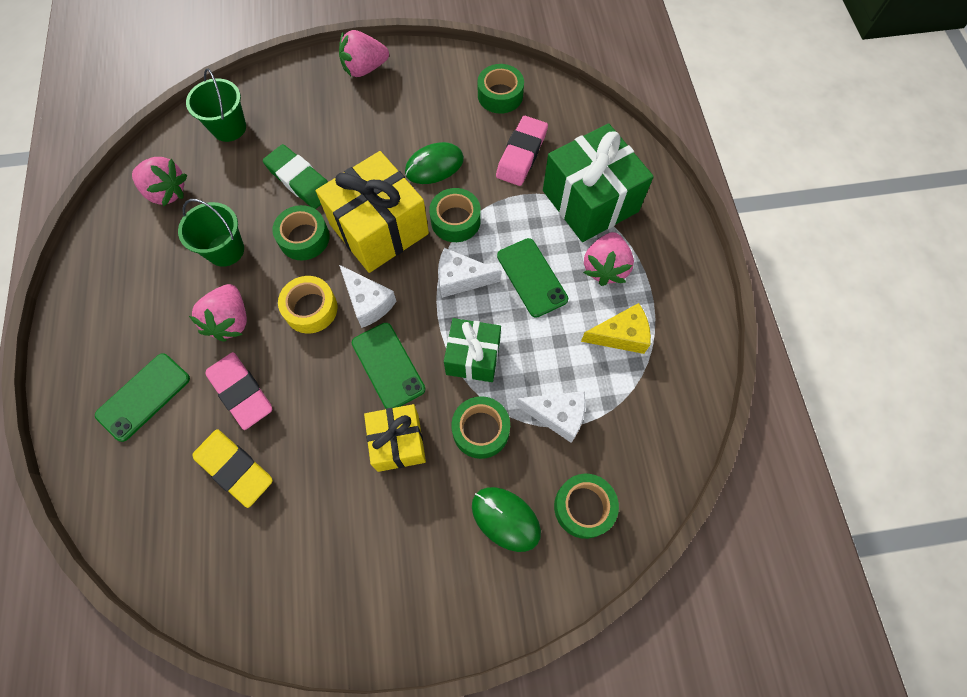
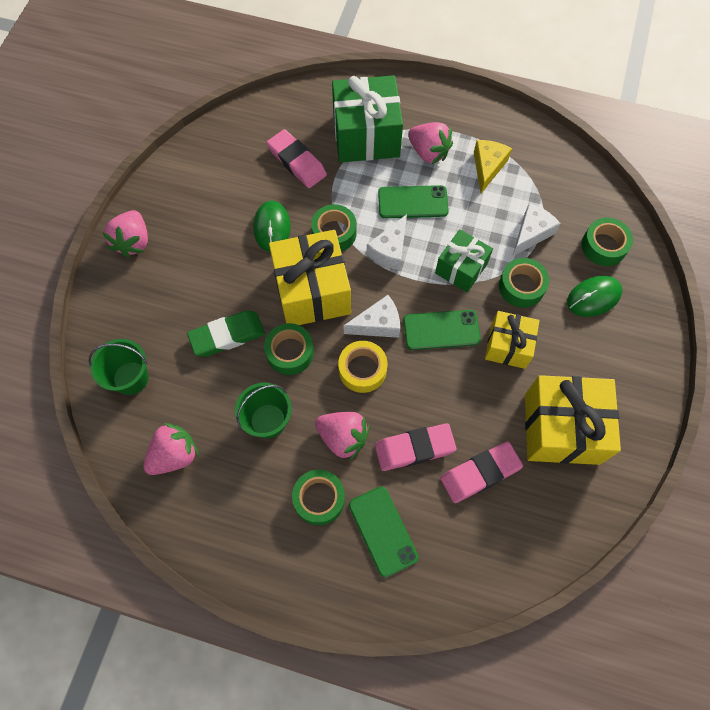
camera: 65 degrees left, 0 degrees up
(235, 468) = (480, 473): yellow eraser -> pink eraser
(318, 539) = (561, 428): none -> yellow gift
(500, 95) = (228, 152): green tape -> green tape (319, 499)

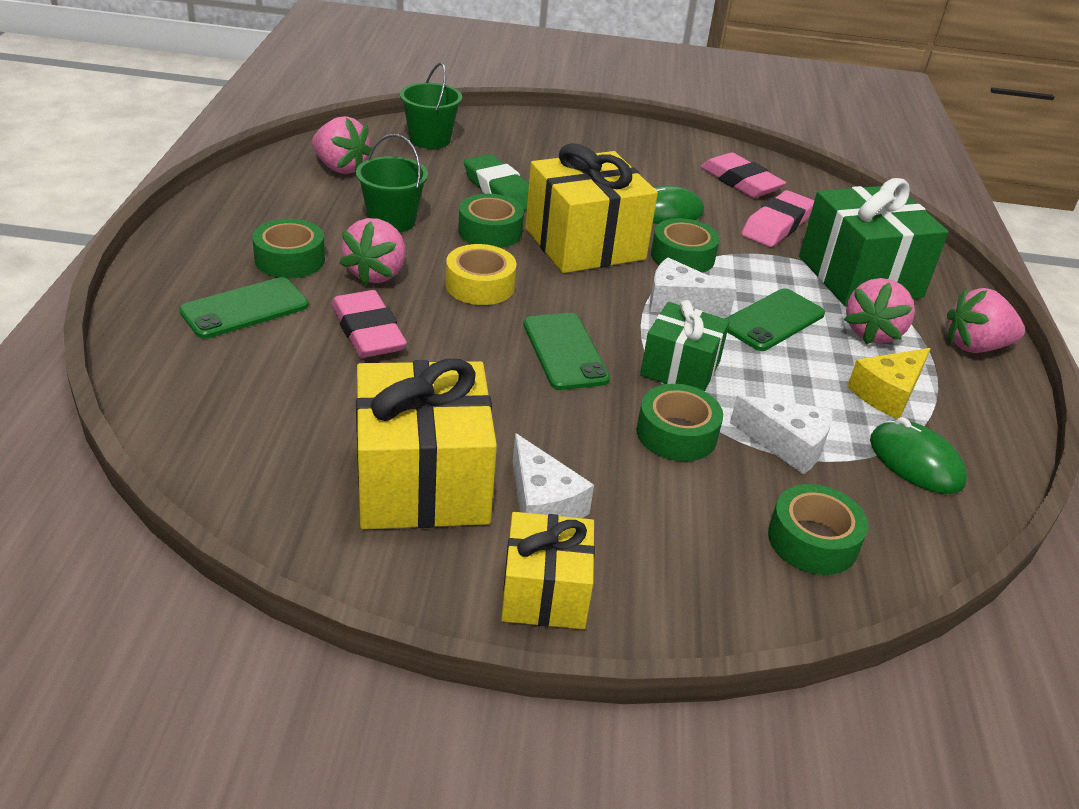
camera: 75 degrees right, 30 degrees down
(133, 242) = (600, 131): pink strawberry -> pink strawberry (975, 346)
(378, 324) = (554, 295): white cheese -> white cheese (542, 504)
(413, 202) = (773, 320): green phone -> green phone turned 60 degrees clockwise
(480, 473) = (334, 392): pink eraser -> pink eraser (740, 182)
(487, 167) = (887, 393): yellow cheese -> yellow cheese turned 135 degrees clockwise
(508, 346) = (559, 419): yellow gift -> yellow gift (545, 592)
(593, 297) = (694, 525): green mouse -> green mouse (915, 462)

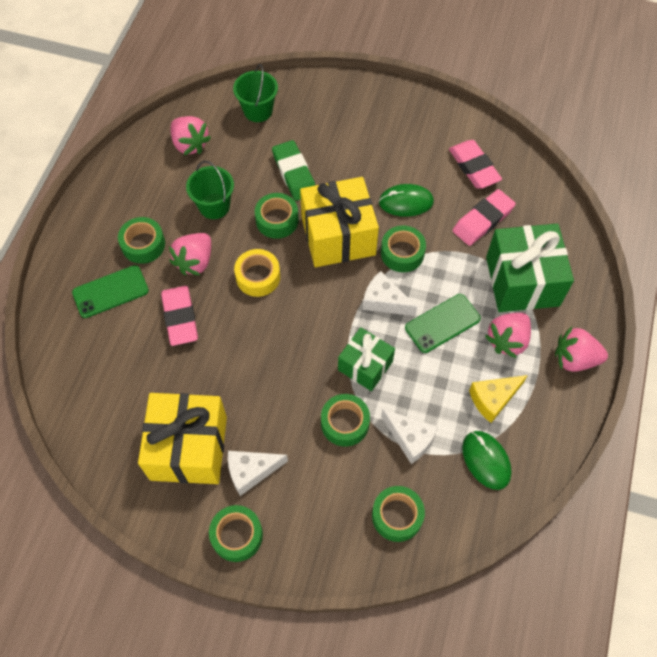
camera: 15 degrees right, 25 degrees up
(542, 504) = (251, 471): white cheese -> white cheese turned 90 degrees clockwise
(545, 592) = (237, 535): yellow gift -> green tape
(565, 351) = (296, 344): green phone -> none

